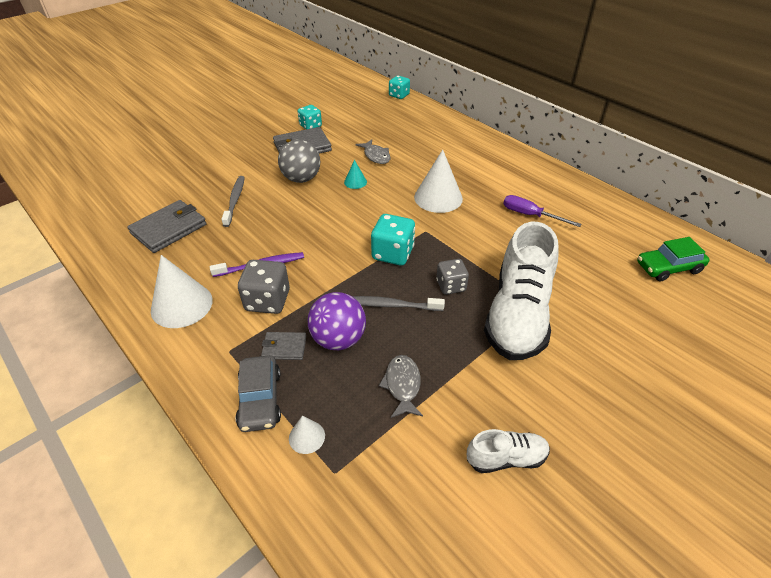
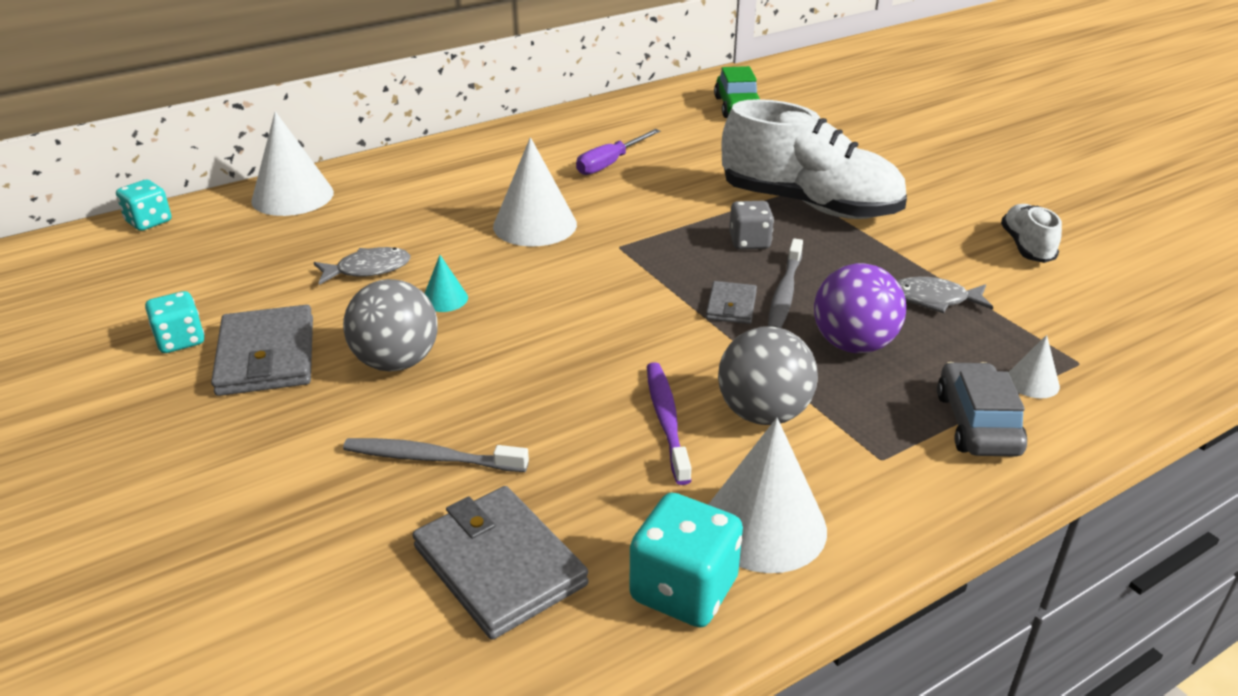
camera: 80 degrees left, 10 degrees down
(260, 399) = (977, 423): grey car -> grey car turned 90 degrees counterclockwise
(267, 301) = (763, 413): grey dice -> grey ball
(284, 347) = (872, 397): grey wallet -> grey wallet (731, 306)
(393, 253) = (667, 280): turquoise dice -> turquoise dice (683, 590)
(436, 122) = (292, 196): none -> white cone

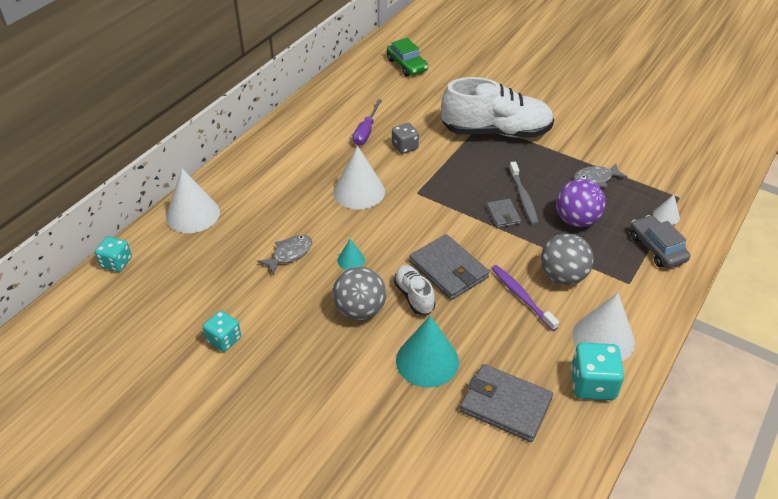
camera: 25 degrees left, 10 degrees up
(266, 356) = (284, 332): grey wallet -> grey wallet (448, 269)
(432, 458) = (427, 361): grey toothbrush -> turquoise cone
(749, 242) = (483, 168): grey dice -> grey dice (405, 147)
(1026, 247) = (617, 129): white shoe -> white shoe (414, 296)

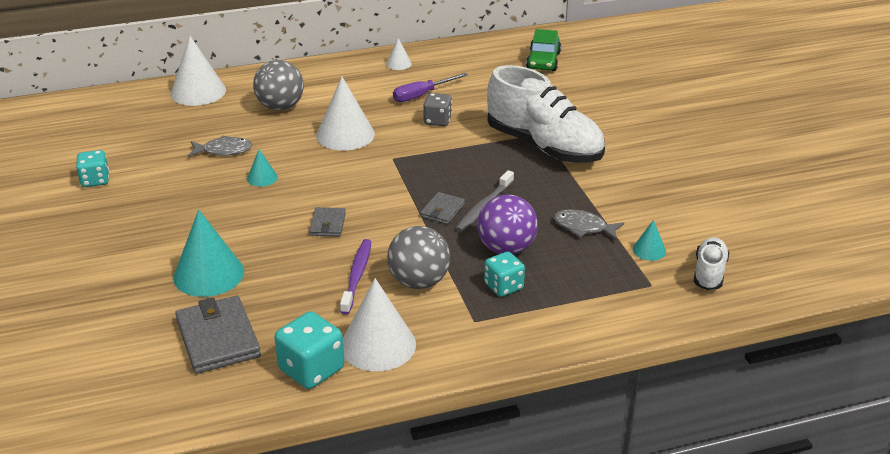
camera: 40 degrees right, 10 degrees down
(116, 263) = (103, 98): turquoise dice -> turquoise dice (503, 286)
(360, 310) = (214, 214): grey ball -> grey ball (280, 107)
(414, 296) = (270, 227): white shoe -> white shoe (709, 273)
(448, 269) = (328, 224): grey wallet -> grey wallet, size x0.54
(648, 174) = (649, 250): none -> turquoise cone
(656, 248) = (551, 311): grey car -> none
(666, 216) = (608, 292): white cone -> white cone (398, 64)

